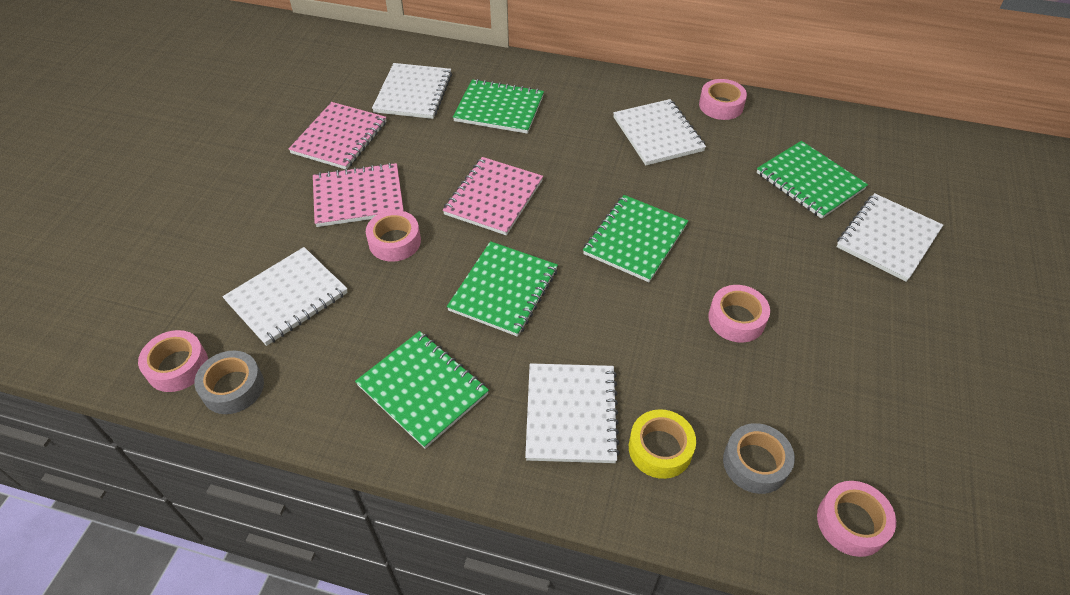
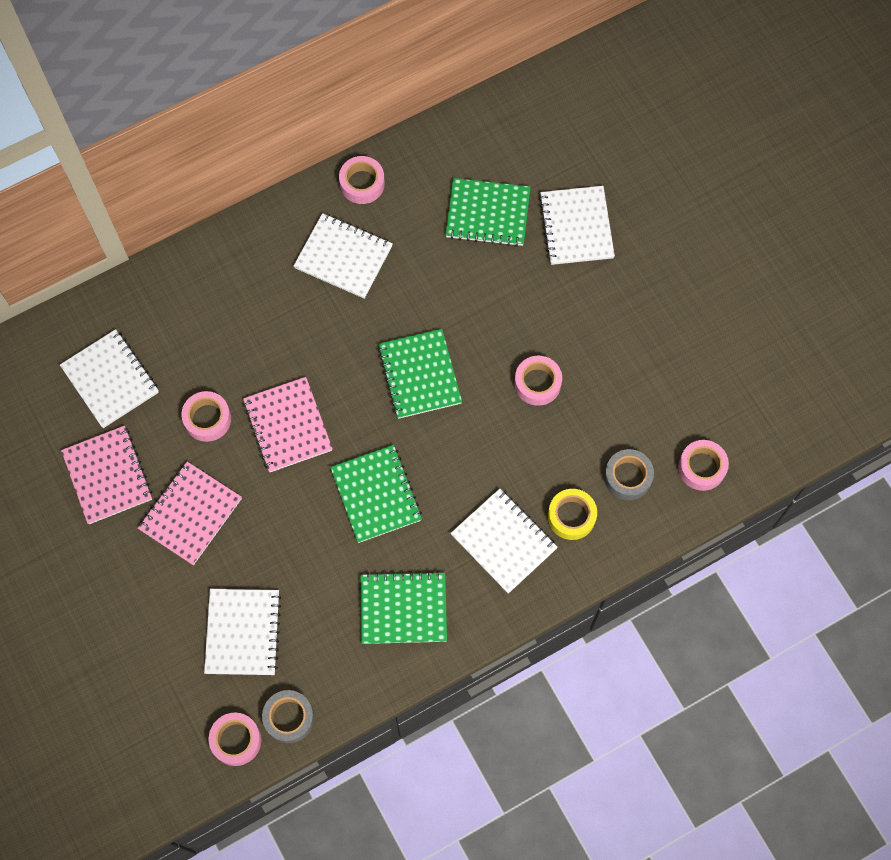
camera: 45 degrees left, 20 degrees up
(395, 242) = (262, 525): pink tape -> pink tape (207, 419)
(499, 108) = (197, 335): green notebook -> none

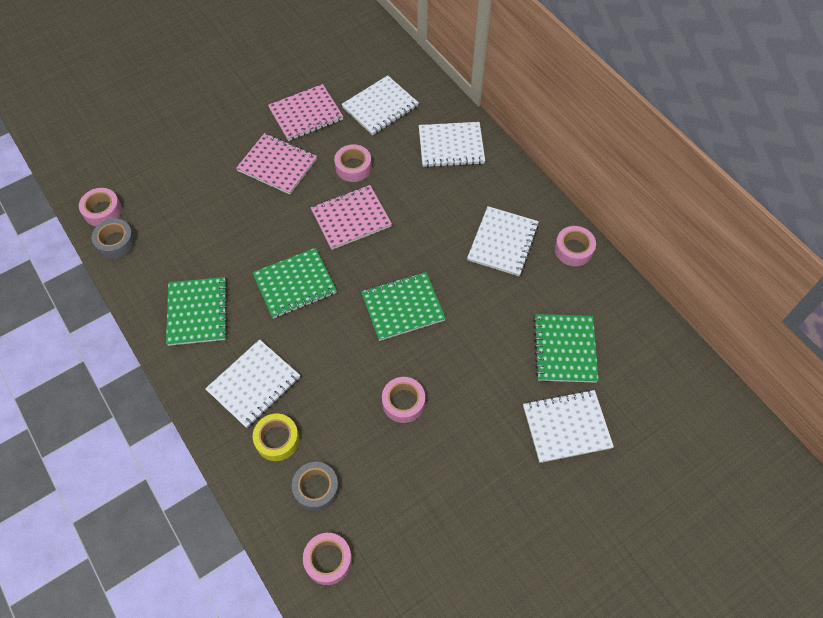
camera: 85 degrees right, 10 degrees down
(243, 632) = (184, 207): white notebook -> white notebook (451, 146)

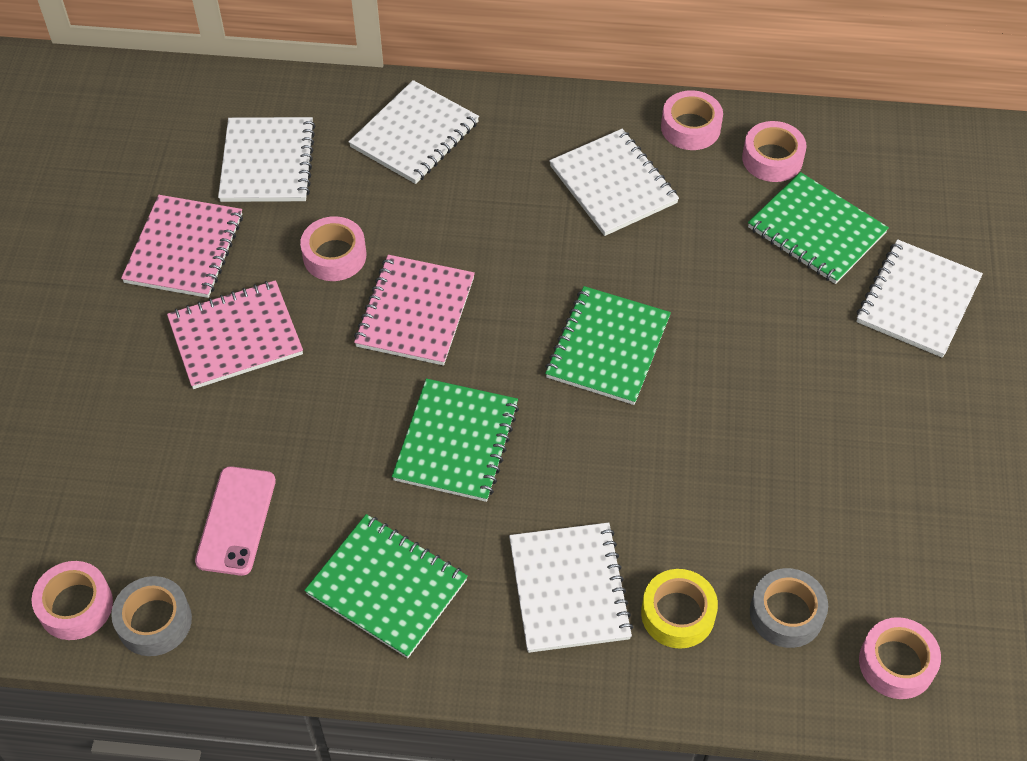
camera: 50 degrees left, 5 degrees down
(186, 234) = (236, 521): none -> pink phone
(403, 402) = (745, 438): pink tape -> pink tape (772, 158)

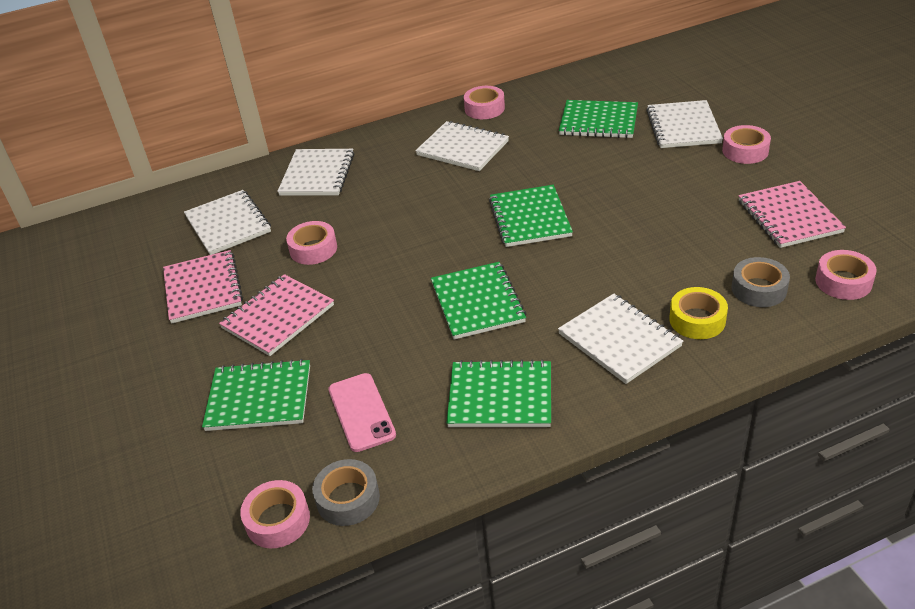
camera: 25 degrees left, 15 degrees down
(150, 439) = (259, 397): none -> green notebook
(415, 312) = (392, 253): pink notebook -> pink notebook (789, 216)
(772, 158) = (544, 103): pink tape -> pink tape (745, 151)

